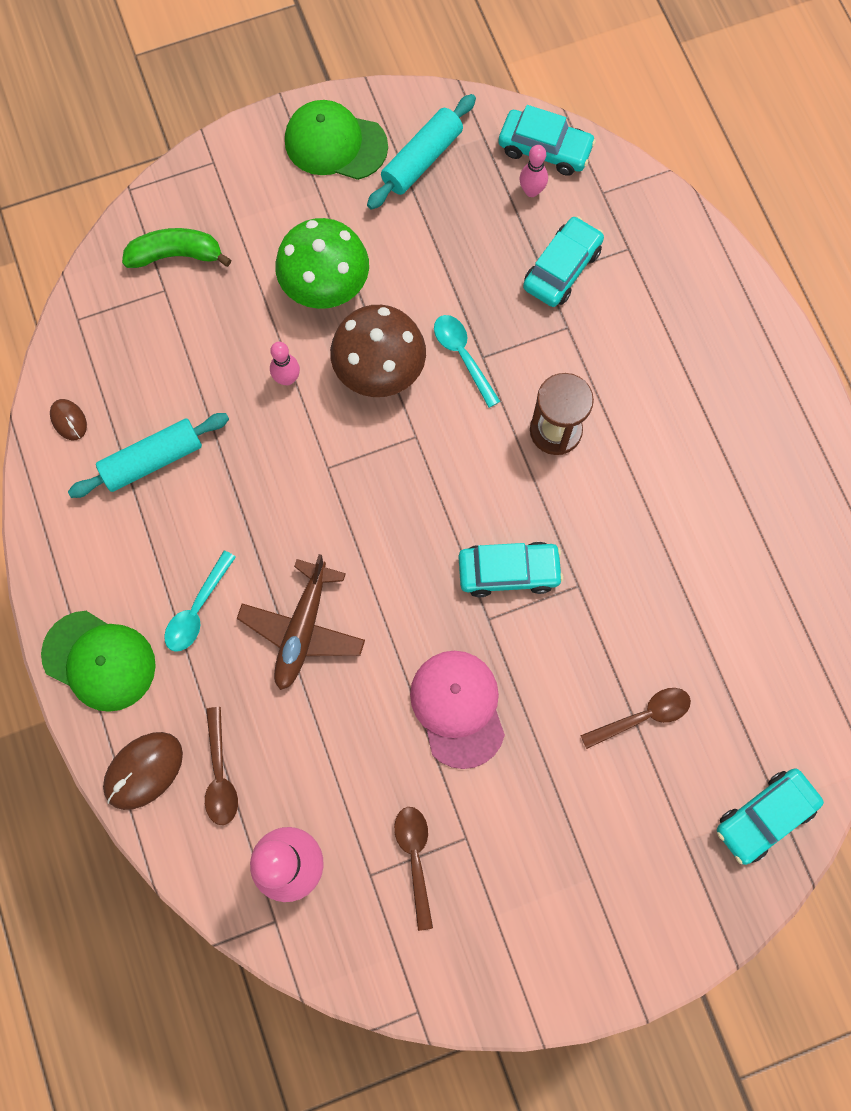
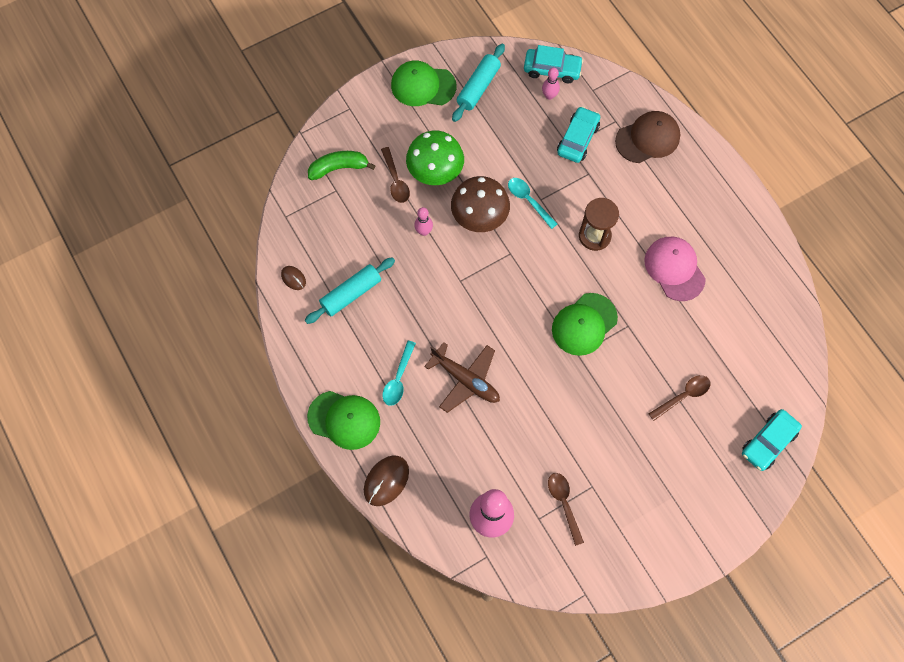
camera: 10 degrees left, 5 degrees down
(220, 774) = (434, 475): brown spoon -> brown spoon (395, 180)
(302, 630) = (466, 380): brown plane -> brown plane turned 60 degrees counterclockwise
(458, 708) = (571, 410): pink cap -> pink cap (674, 269)
(508, 571) = (584, 324): turquoise car -> green cap
(674, 285) = (648, 138): none -> brown cap

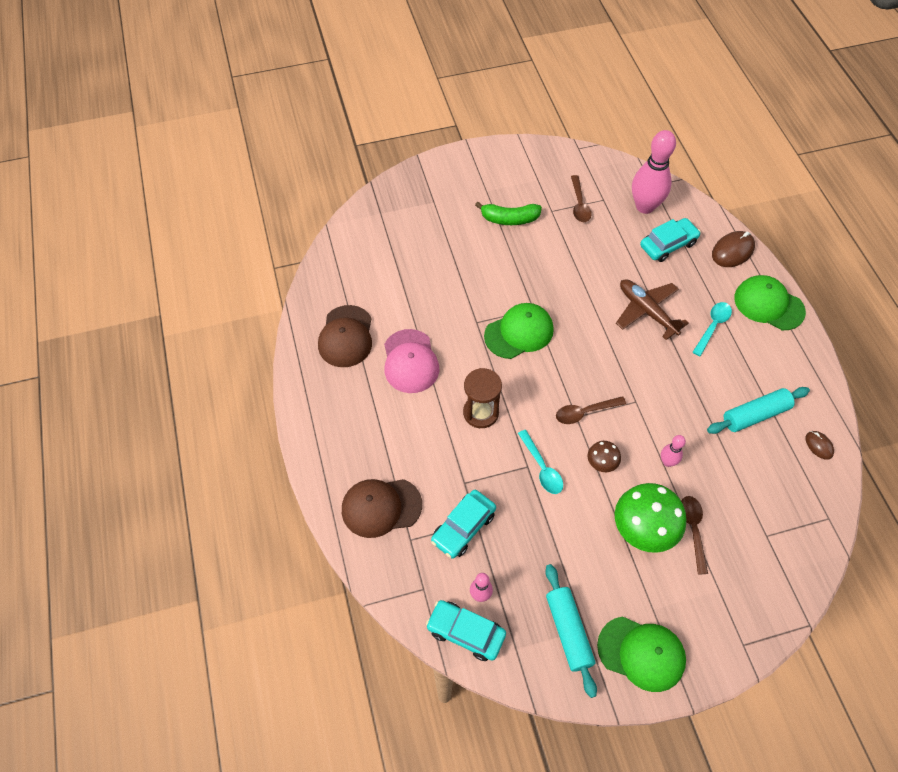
camera: 165 degrees left, 10 degrees down
(339, 168) = (762, 563): green banana -> green banana (509, 219)
(478, 87) = (568, 631): turquoise rolling pin -> turquoise rolling pin turned 60 degrees counterclockwise
(479, 217) = (601, 463): brown mushroom -> brown mushroom, size x0.50
(683, 396) = (448, 255): brown spoon -> brown spoon (585, 412)
(743, 279) = (346, 336): none -> brown cap
(768, 442) = (389, 208): turquoise car -> turquoise car (668, 245)

